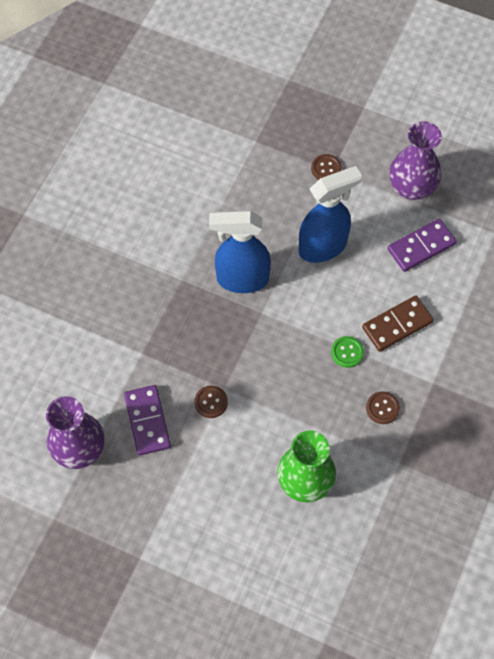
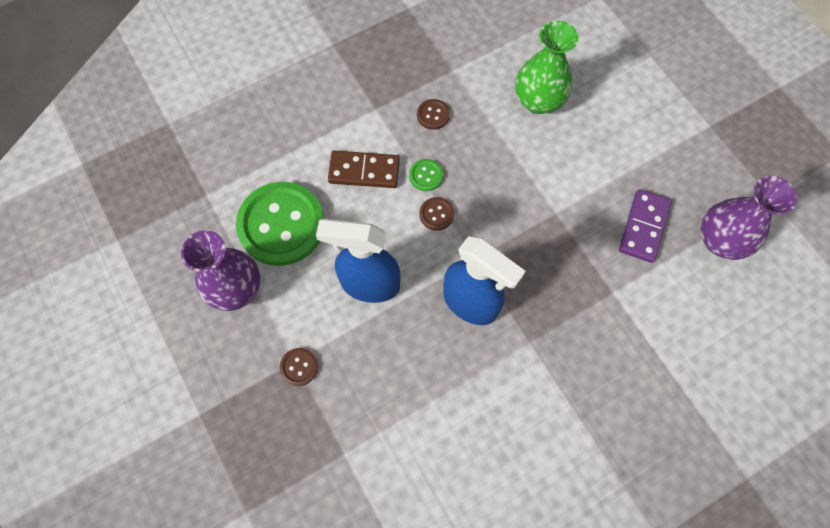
camera: 145 degrees left, 5 degrees up
(211, 402) = (576, 208): brown button -> brown button (436, 214)
(421, 247) = (281, 225): purple domino -> green button

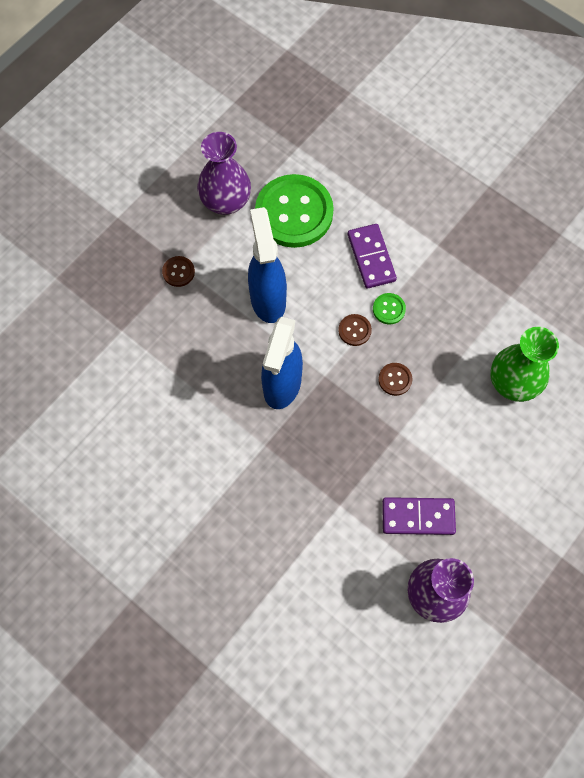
camera: 70 degrees right, 0 degrees up
(364, 171) = (371, 257): brown domino -> purple domino
(433, 115) = (453, 294): brown button -> brown button (395, 379)

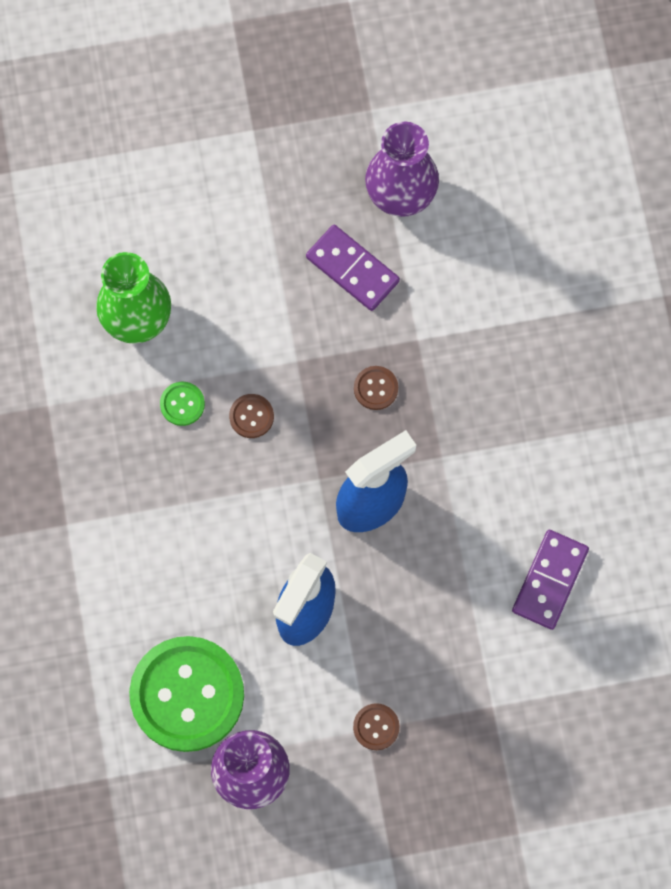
camera: 140 degrees left, 5 degrees up
(354, 330) = (245, 502): brown button -> brown button (376, 388)
(371, 257) = (152, 569): purple domino -> purple domino (550, 580)
(389, 309) = (188, 495): green button -> green button (182, 404)

